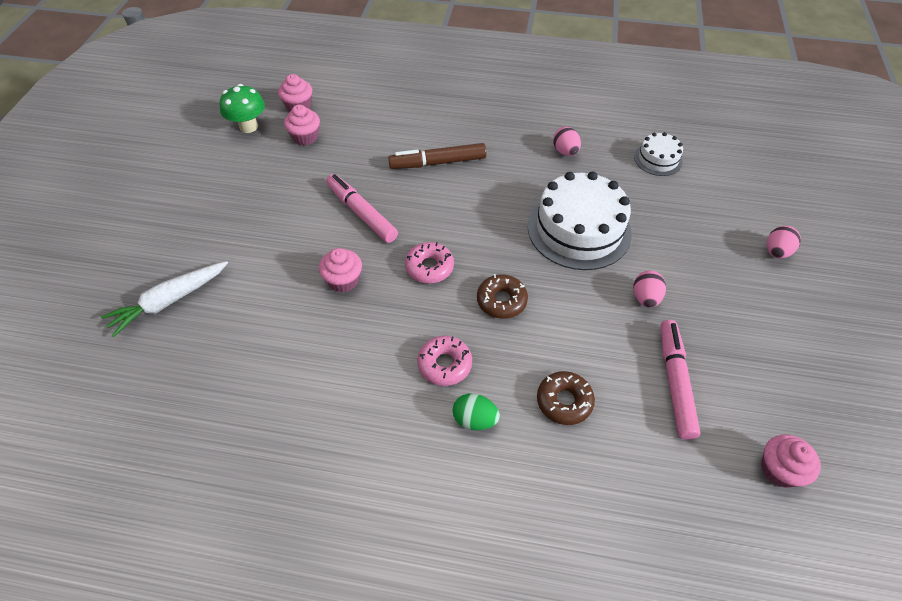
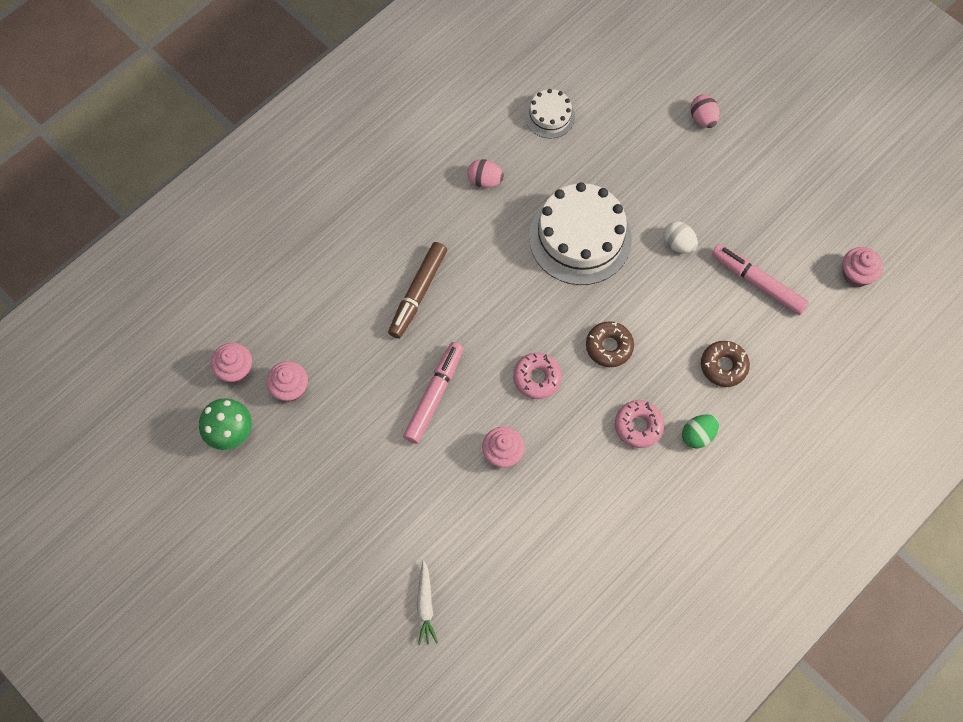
camera: 55 degrees left, 15 degrees up
(169, 301) = (425, 605): white carrot -> white carrot, size x0.65
(361, 213) = (434, 395): pink marker -> pink marker turned 120 degrees clockwise
(645, 298) = (678, 244): pink egg -> white egg

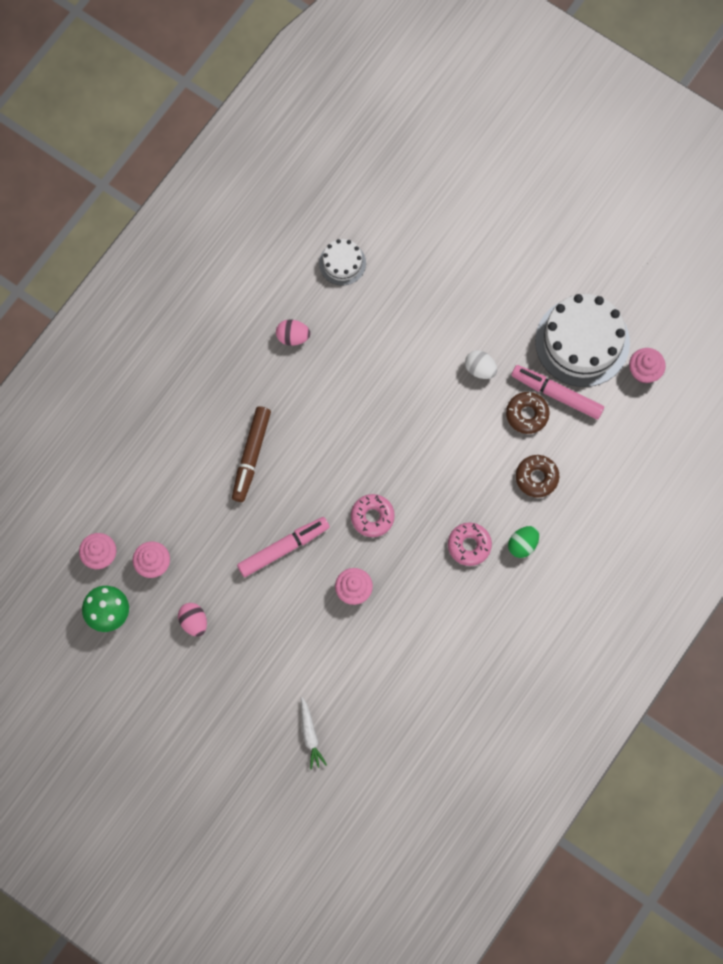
camera: 10 degrees left, 5 degrees up
(434, 395) = (283, 548): pink marker -> pink marker turned 45 degrees clockwise
(580, 238) = (390, 378): white cake -> white cake (582, 342)
(609, 346) = (432, 477): brown donut -> brown donut (527, 414)
(703, 118) = (485, 242): pink egg -> pink egg (193, 622)

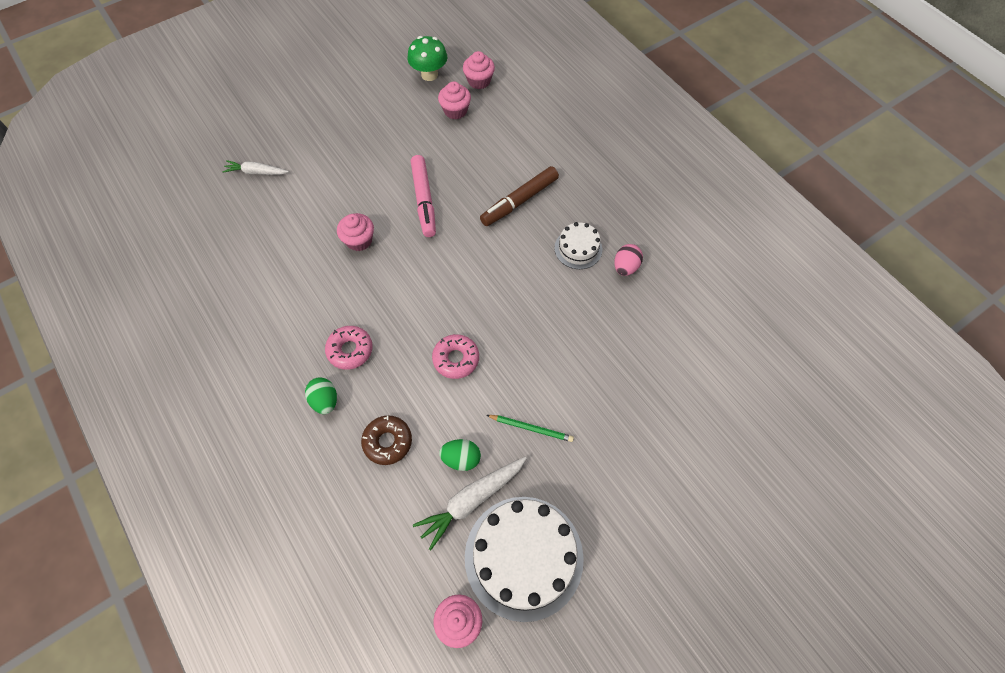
camera: 110 degrees right, 10 degrees down
(193, 622) = (394, 123): pink egg -> none
(251, 456) = (519, 201): brown marker -> brown marker turned 75 degrees counterclockwise
(342, 263) = (693, 334): white cake -> white cake (578, 248)
(372, 517) = (419, 276): pink donut -> pink donut (456, 359)
(480, 369) = (531, 428): white egg -> green pencil
(527, 414) = (461, 458): brown donut -> green egg
(556, 394) = (471, 500): pink marker -> white carrot

